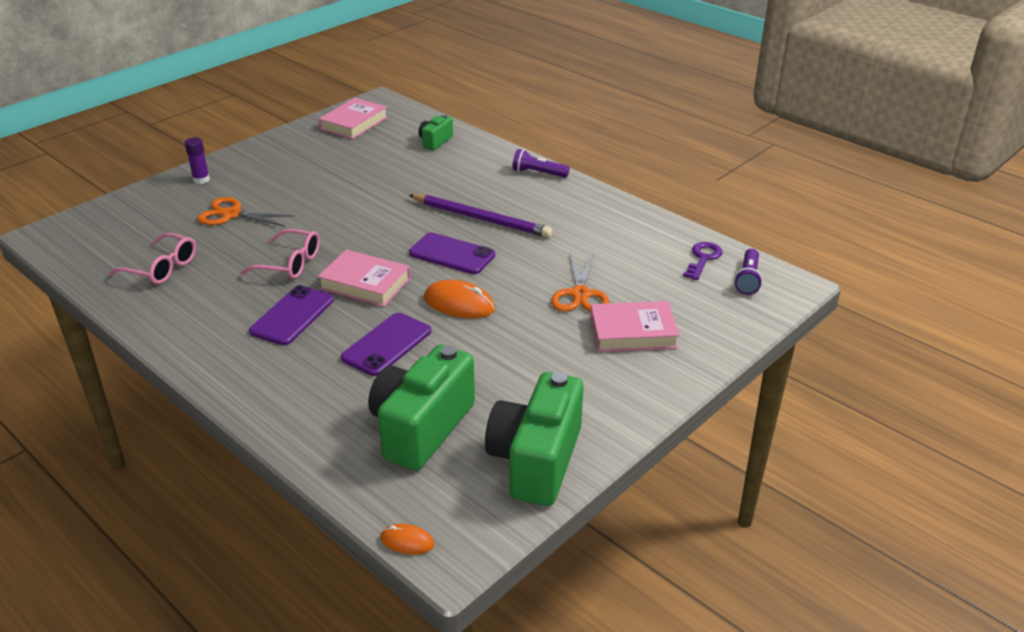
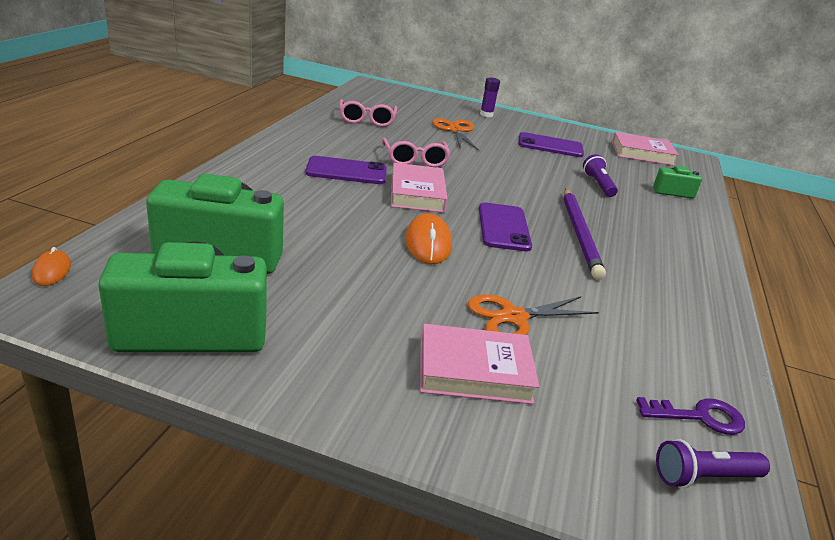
camera: 60 degrees right, 5 degrees down
(387, 344) = (336, 217): purple phone -> purple phone (550, 146)
(538, 173) = (704, 255): purple flashlight -> purple flashlight (598, 184)
(633, 332) = (474, 371): pink book -> pink book turned 60 degrees counterclockwise

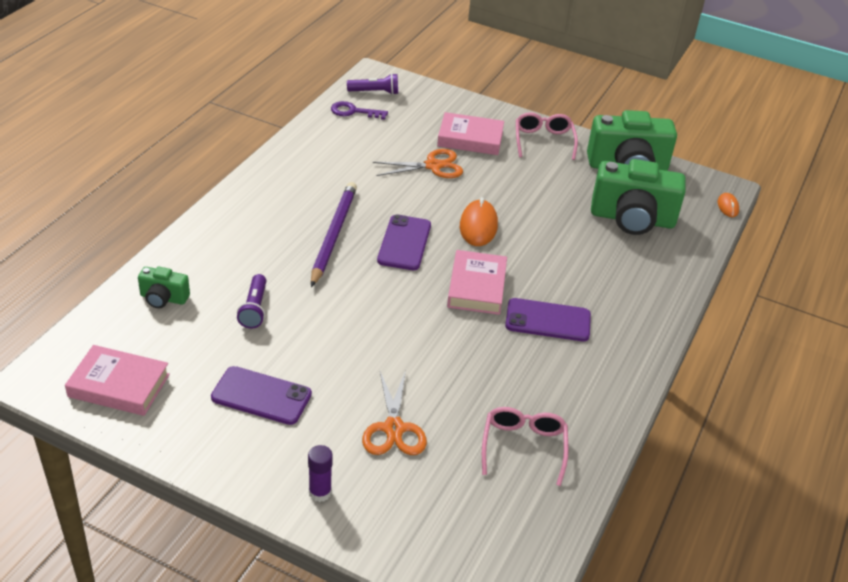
camera: 170 degrees left, 10 degrees up
(415, 160) = (468, 347): pink glasses -> pink glasses (543, 141)

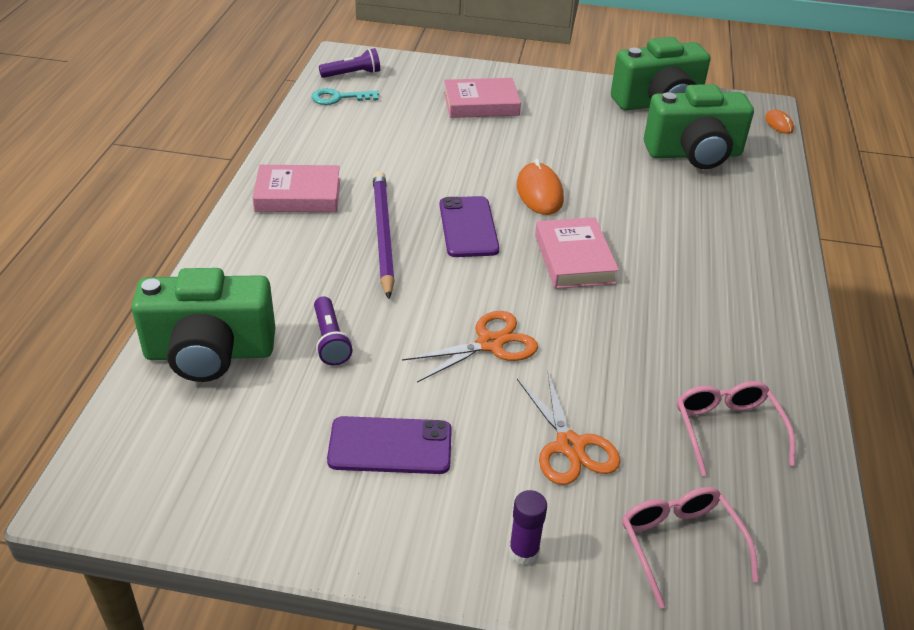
camera: 15 degrees left, 0 degrees up
(119, 385) = (199, 478): pink book -> pink book (298, 195)
(163, 298) = (209, 353): green camera -> green camera, size x2.05
(353, 111) = (338, 98): purple key -> turquoise key
(433, 166) = (457, 139): orange scissors -> orange scissors (490, 343)
(543, 141) = (559, 93): pink glasses -> pink glasses (679, 544)
(548, 320) = (670, 279): purple phone -> none

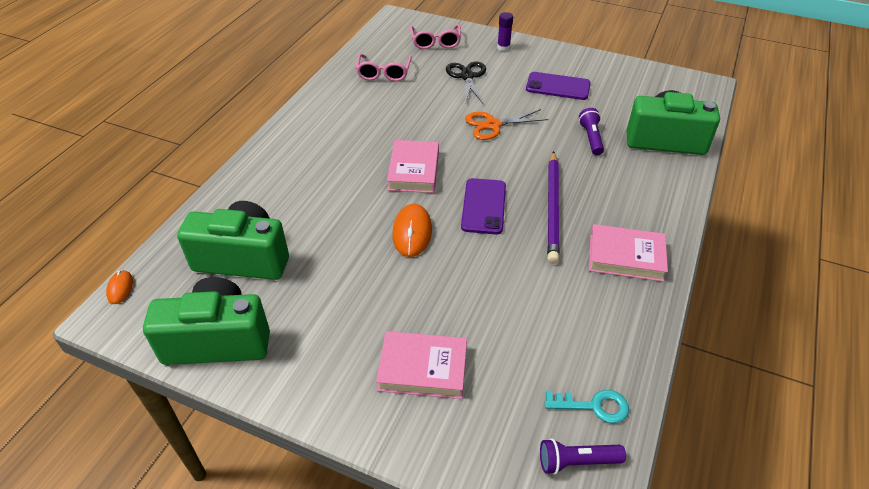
camera: 165 degrees left, 5 degrees up
(570, 446) = (467, 76): orange scissors -> black scissors

